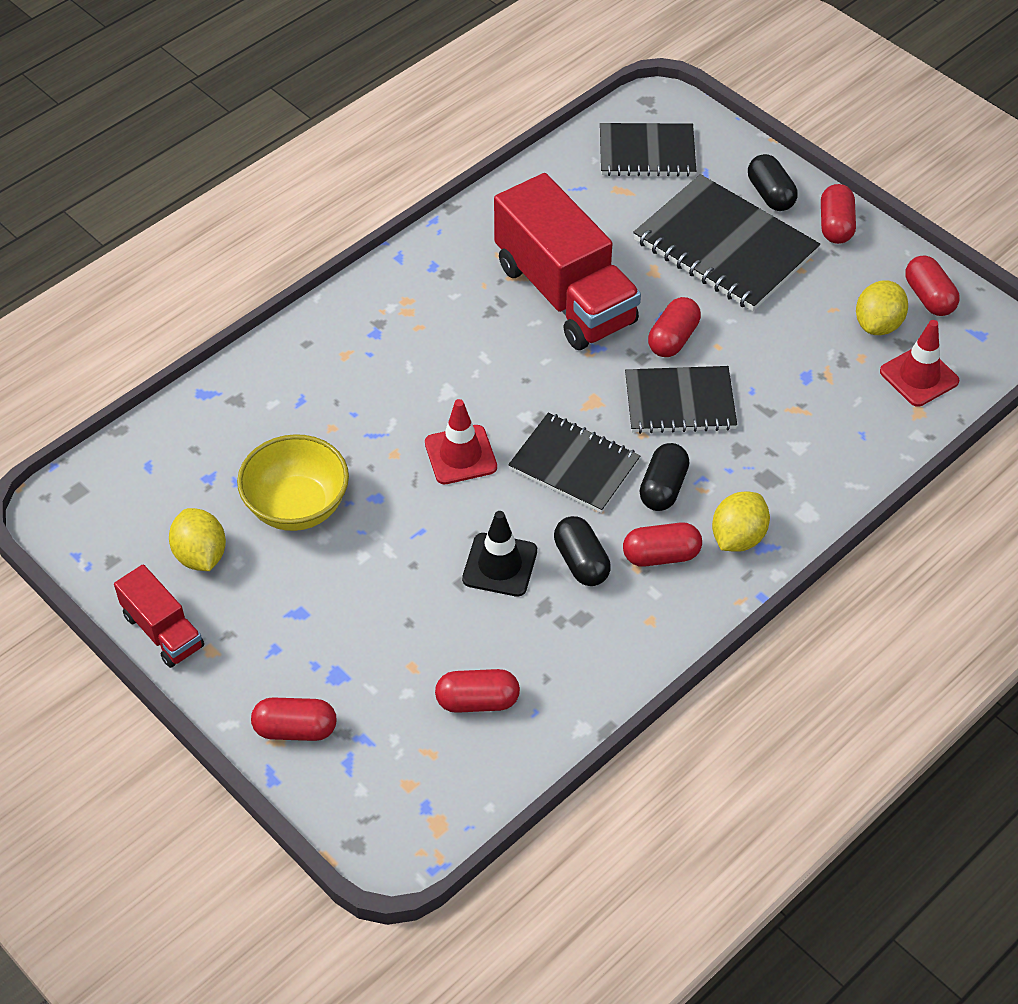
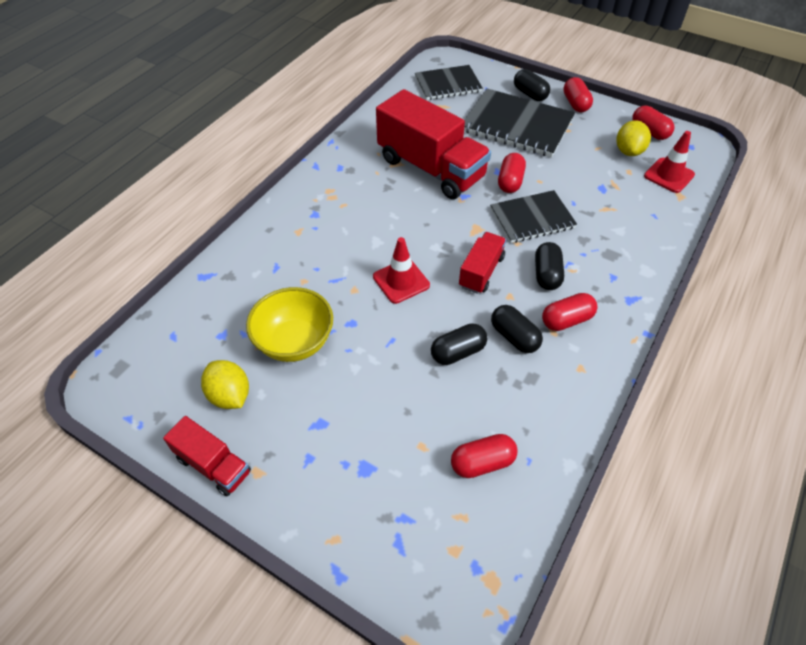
camera: 15 degrees left, 0 degrees up
(295, 729) = (346, 525): red capsule -> none
(500, 565) = (458, 352): black traffic cone -> black capsule
(574, 465) = (481, 272): black notebook -> red truck
(738, 537) = (611, 296): yellow lemon -> none

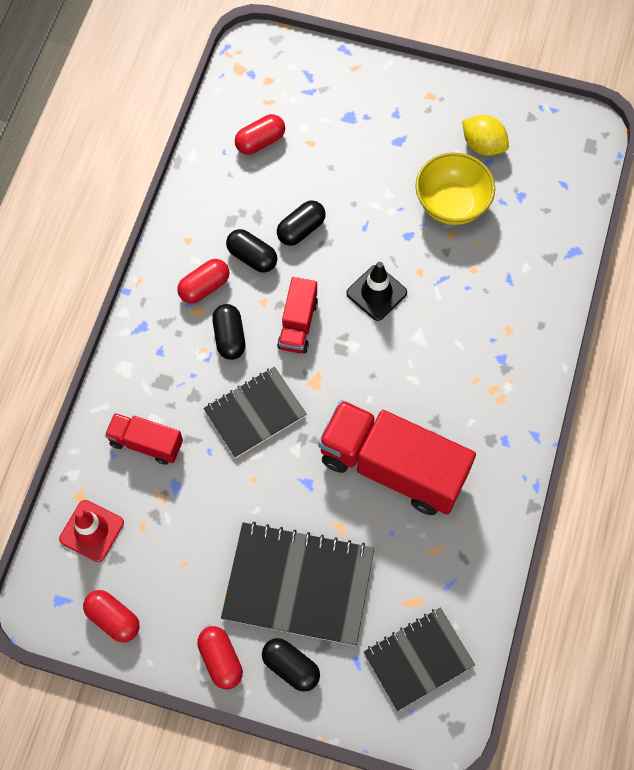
camera: 165 degrees right, 15 degrees up
(213, 465) = (466, 93): red truck -> red truck (146, 443)
(401, 281) = (376, 293): red traffic cone -> black traffic cone
(510, 182) = (290, 468): red capsule -> none
(628, 151) = (143, 567): yellow lemon -> none

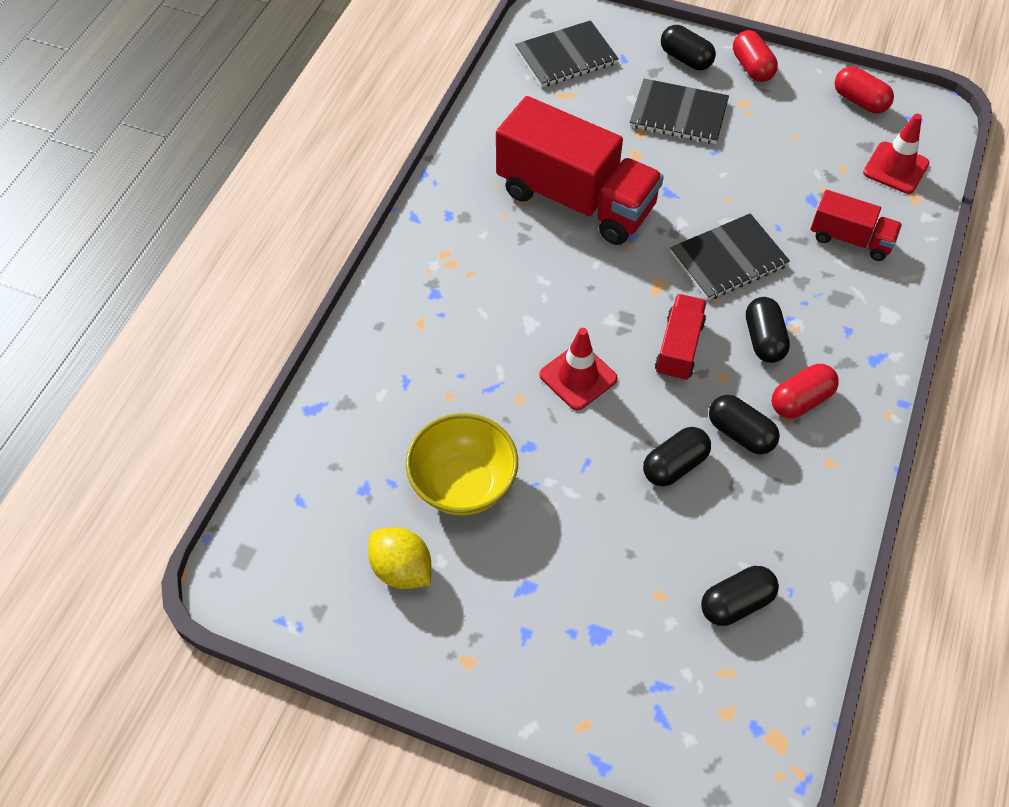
camera: 175 degrees left, 10 degrees down
(260, 142) = (736, 603): red capsule -> black capsule
(298, 584) = (678, 114): black notebook -> black notebook, size x0.65
(376, 293) = (578, 377): black traffic cone -> red traffic cone

